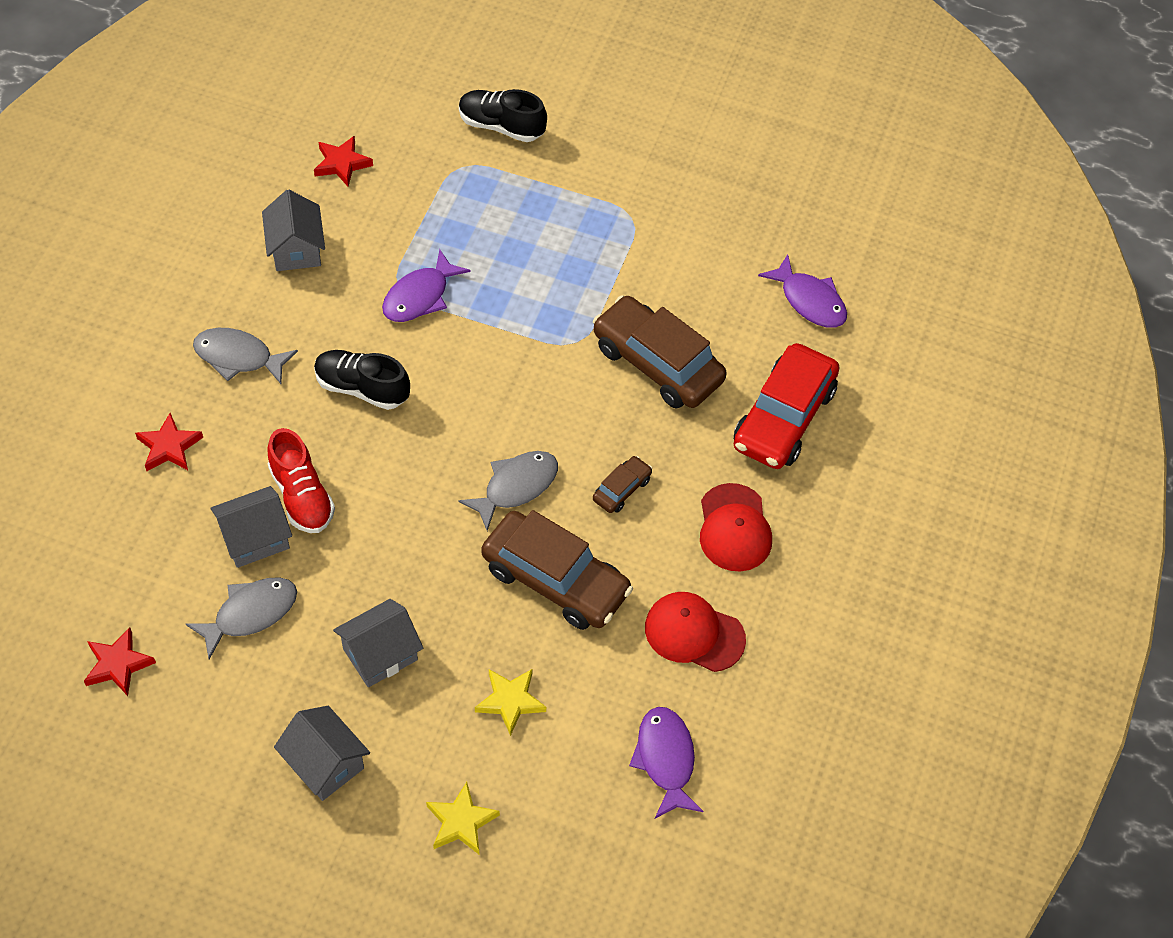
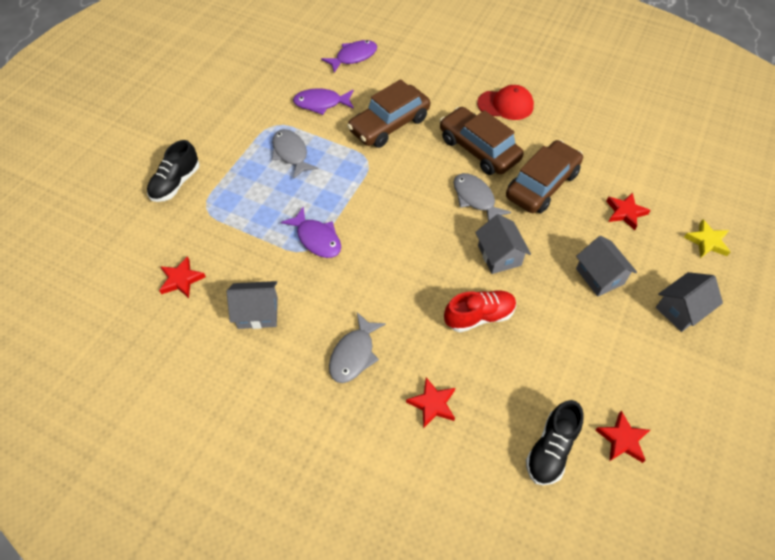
camera: 80 degrees left, 0 degrees up
(250, 614) = (575, 351): grey fish -> grey fish (291, 153)
(255, 538) = (514, 346): grey house -> grey house (499, 255)
(362, 388) = (391, 276): black shoe -> black shoe (551, 449)
(510, 701) = (625, 212): yellow star -> red star
(622, 489) = (478, 149): brown car -> brown car, size x2.17
(665, 759) = (652, 148): purple fish -> purple fish (321, 103)
(694, 633) = (573, 128): red cap -> none
(784, 418) = (433, 77): red car -> none

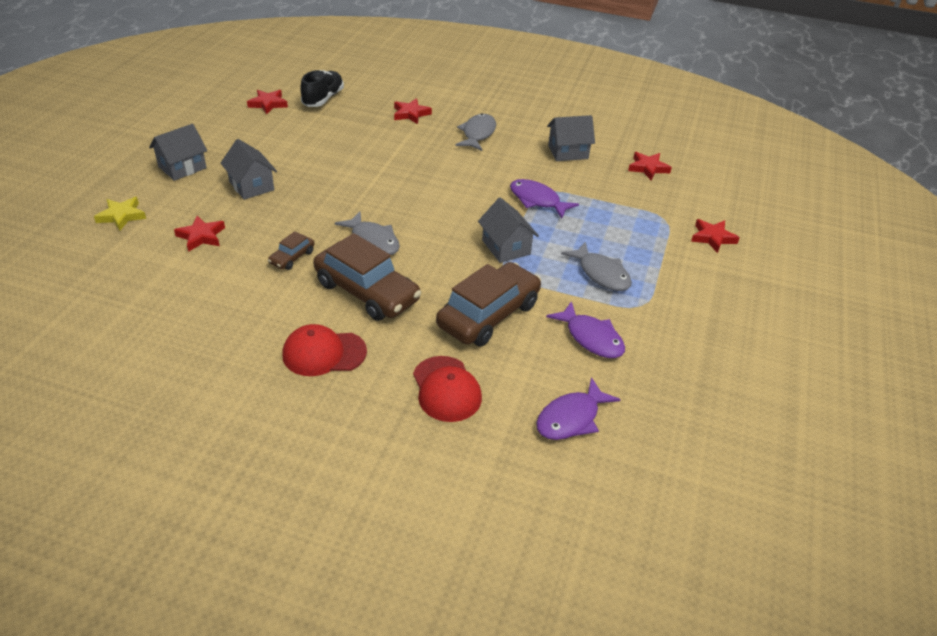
camera: 170 degrees right, 15 degrees down
(176, 183) = (712, 238): black shoe -> red star
(321, 103) = (591, 338): purple fish -> purple fish turned 60 degrees clockwise
(426, 77) = (446, 389): none -> red cap
(479, 316) = (372, 157): red shoe -> none
(499, 255) = (350, 196): grey house -> grey house (506, 247)
(542, 185) = (292, 257): brown car -> brown car, size x0.46

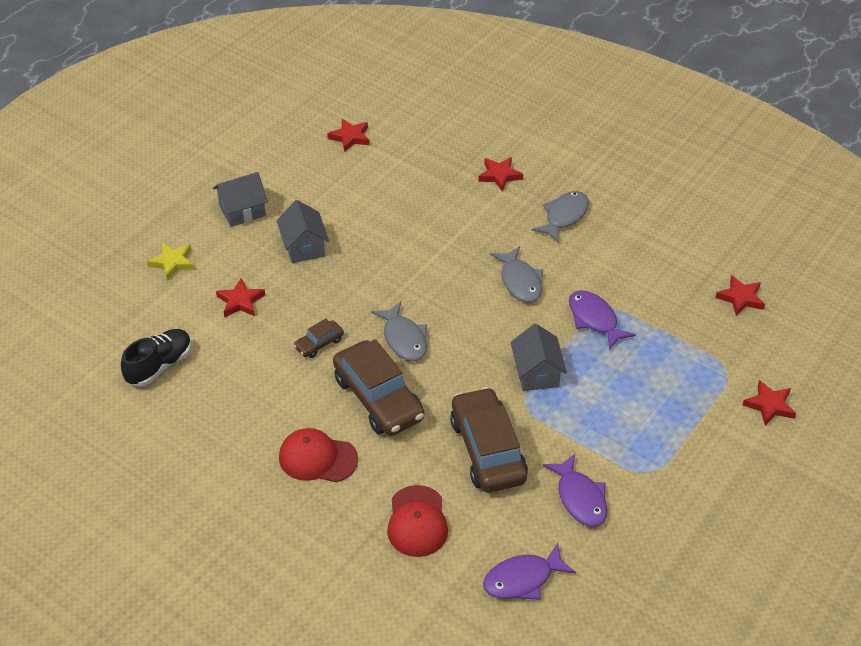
camera: 20 degrees right, 5 degrees up
(323, 99) = (410, 139): black shoe -> black shoe (160, 365)
(488, 315) = (487, 450): brown car -> brown car turned 75 degrees counterclockwise
(568, 152) = (657, 259): grey house -> none
(601, 274) = (624, 426): grey fish -> grey fish (520, 281)

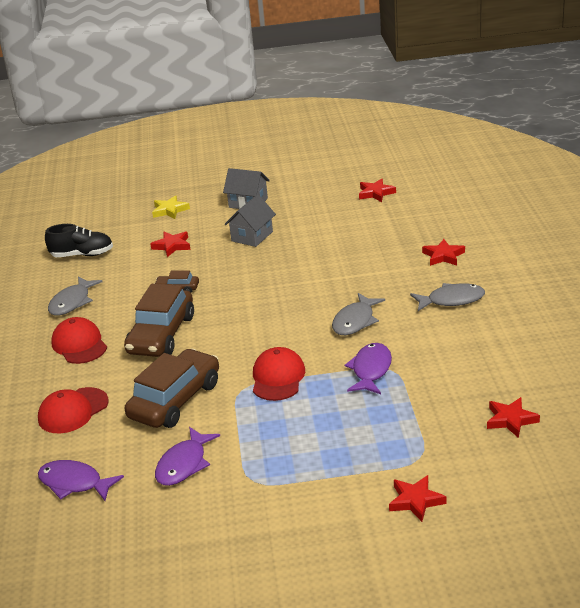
camera: 50 degrees right, 15 degrees down
(404, 339) = (228, 312): grey fish -> grey fish (72, 302)
(536, 373) = (278, 378): grey house -> red cap

